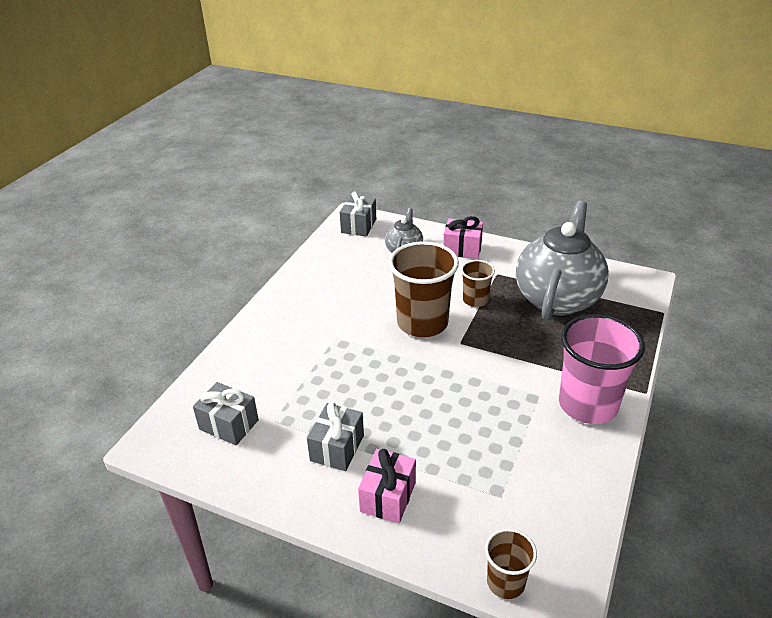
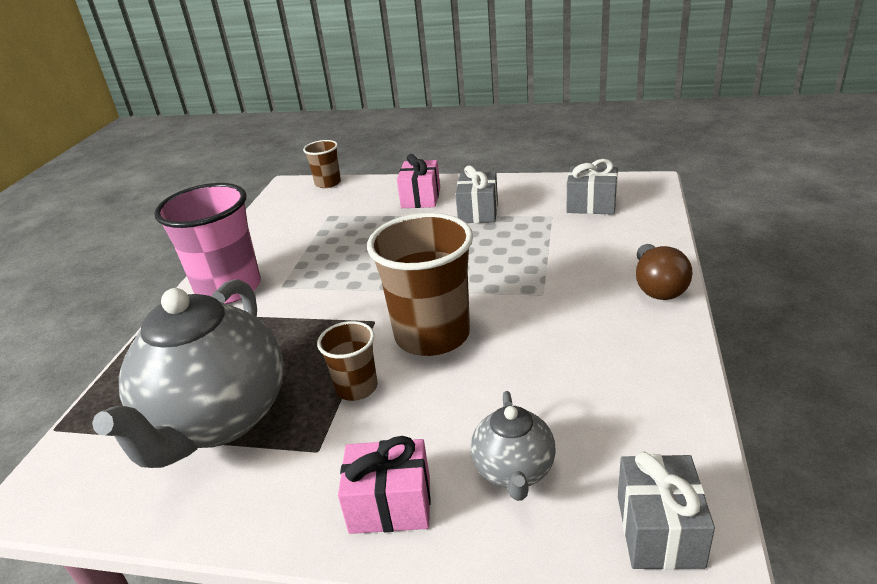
camera: 170 degrees right, 5 degrees down
(259, 324) = (657, 287): none -> brown light bulb

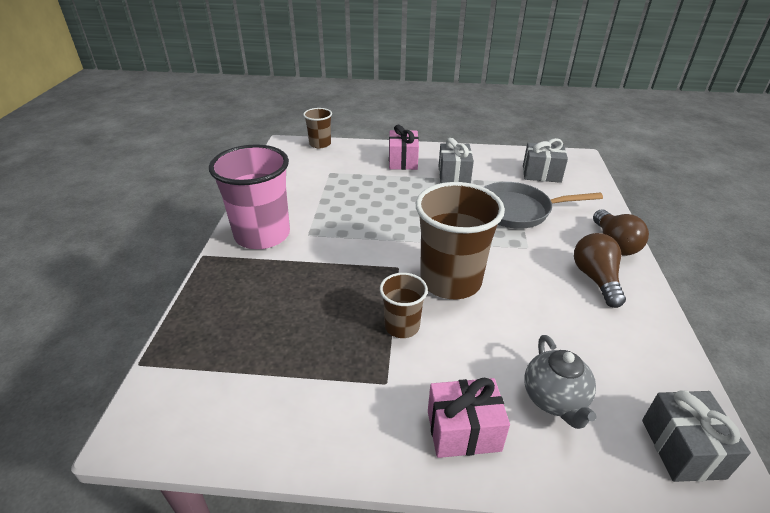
camera: 10 degrees left, 5 degrees up
(218, 420) = (290, 355): grey teapot -> none
(545, 250) = (517, 210): none -> grey pan
(618, 329) = (596, 279): none -> brown light bulb

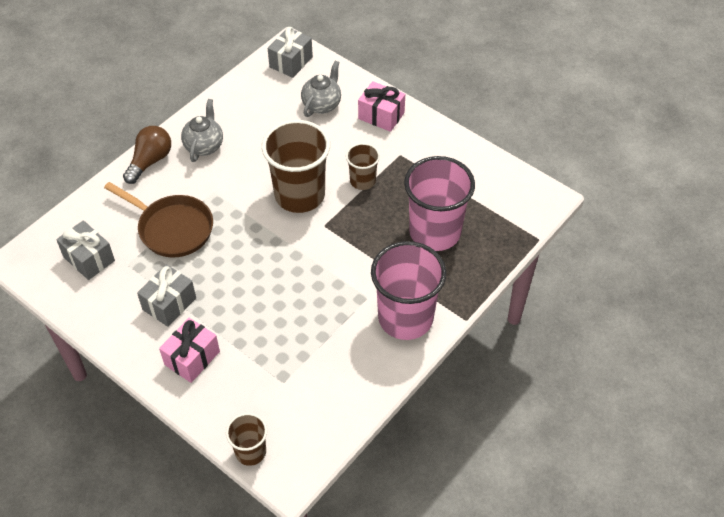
camera: 145 degrees left, 15 degrees up
(277, 312) = (435, 232): none -> pink cup
(517, 210) = (172, 228): grey pan -> brown pan
(596, 279) = (204, 146): brown light bulb -> grey teapot

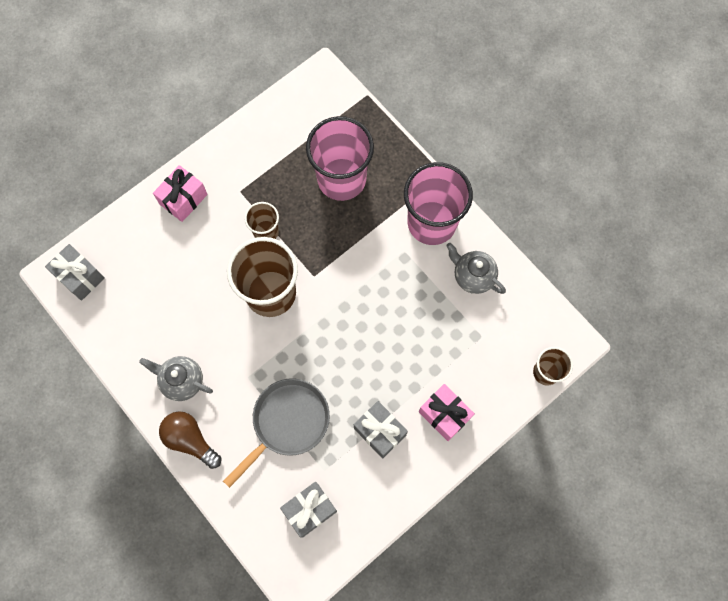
camera: 80 degrees left, 20 degrees up
(172, 228) = (287, 422): brown pan -> grey pan
(322, 105) = (152, 254): grey teapot -> grey teapot (473, 276)

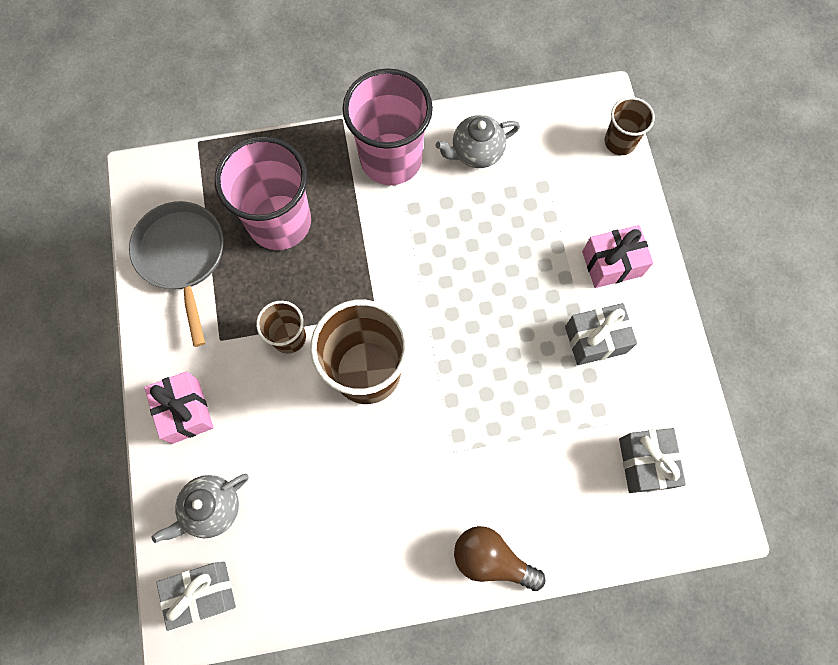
camera: 60 degrees left, 0 degrees up
(182, 381) = (413, 532): grey teapot -> grey teapot (211, 508)
(190, 440) = (491, 559): brown light bulb -> brown light bulb turned 45 degrees clockwise
(287, 422) = (531, 434): grey pan -> grey pan (182, 256)

